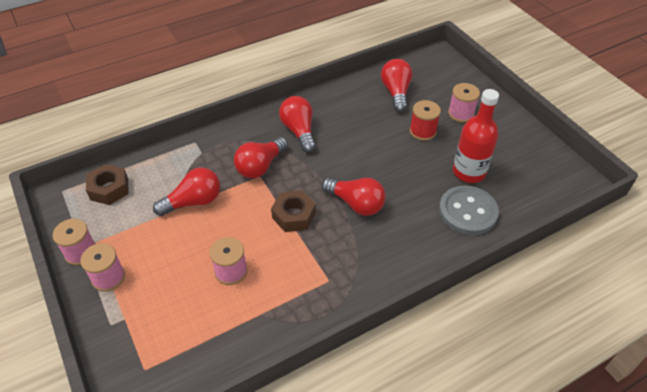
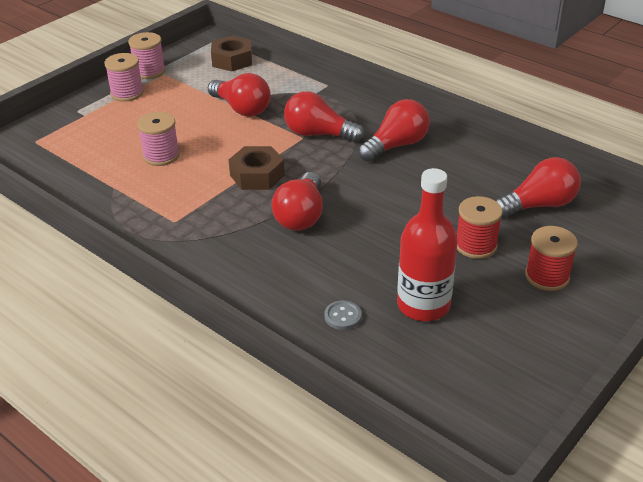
camera: 70 degrees right, 10 degrees down
(461, 113) = (547, 276): pink spool -> red spool
(467, 212) = (342, 316): grey button -> grey button, size x0.42

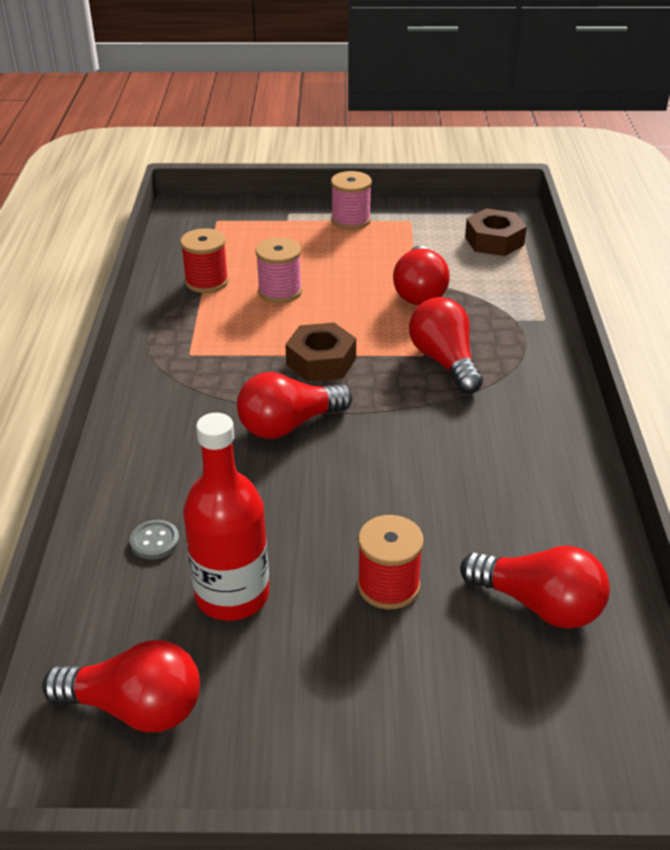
camera: 50 degrees right, 0 degrees up
(149, 71) = (403, 211): pink spool -> none
(396, 145) = (501, 425): red light bulb -> red light bulb (135, 708)
(547, 276) = (398, 683): red spool -> red spool (206, 281)

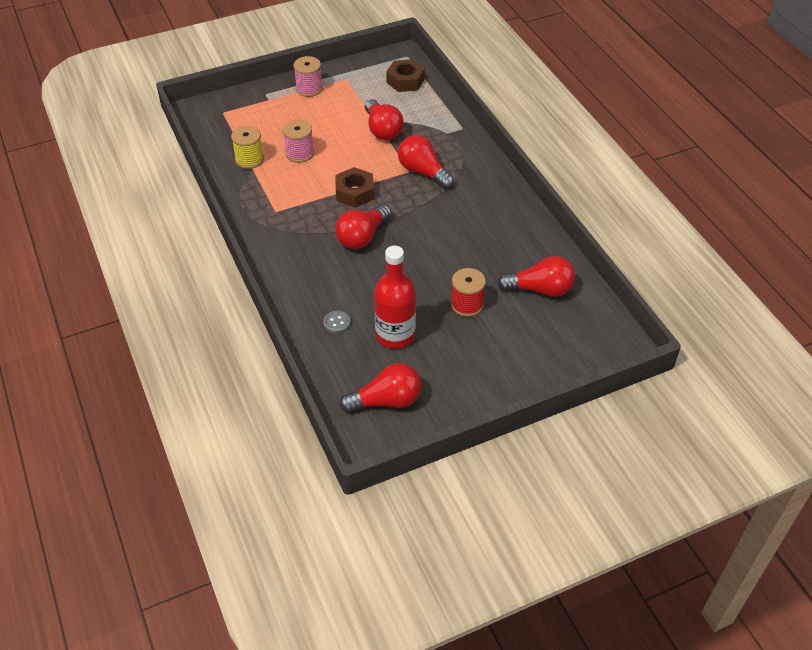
camera: 25 degrees left, 10 degrees up
(206, 281) = (249, 159): red spool -> yellow spool

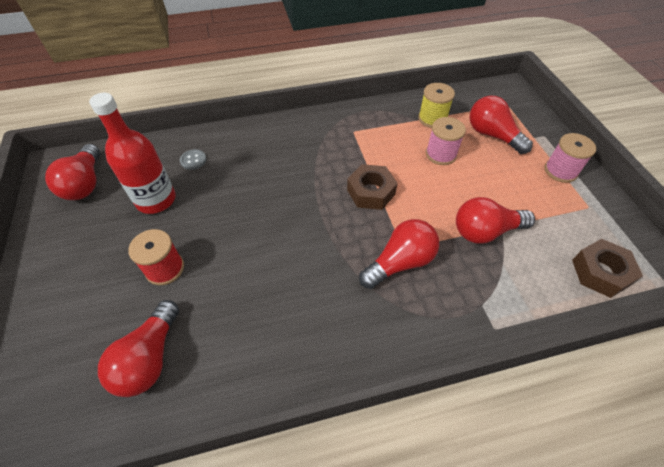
camera: 100 degrees right, 5 degrees up
(362, 237) = (300, 191): red light bulb -> red light bulb (492, 135)

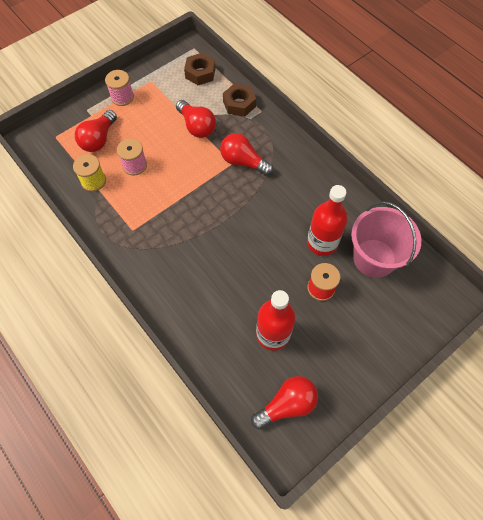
camera: 115 degrees left, 10 degrees up
(149, 358) = (374, 258): red light bulb -> pink bucket
(193, 160) = (220, 334): grey button -> none
(220, 301) = (322, 242): none -> red bottle
(371, 192) = (193, 195): brown nut -> brown nut (239, 104)

